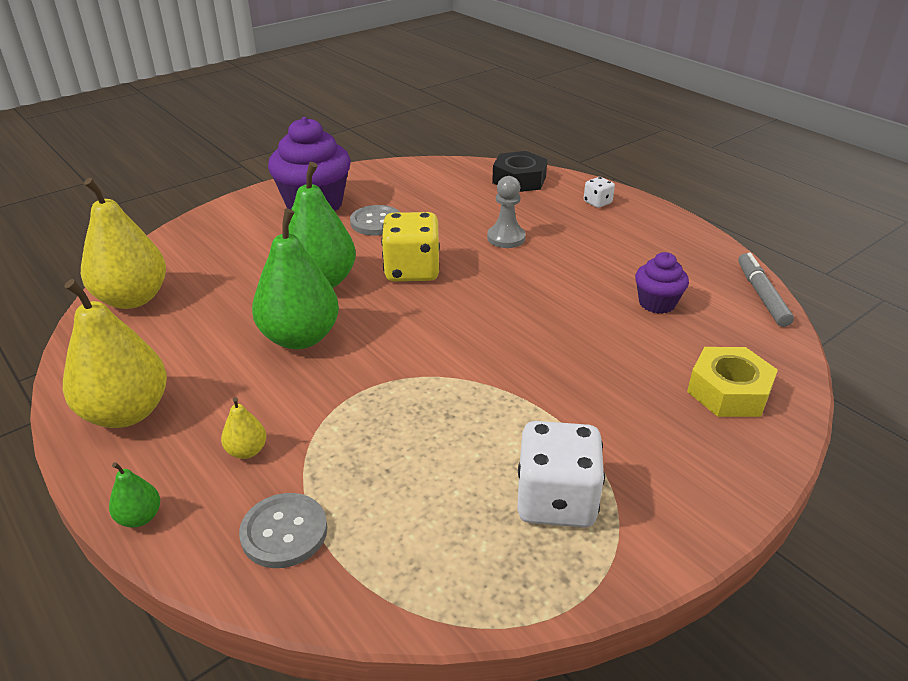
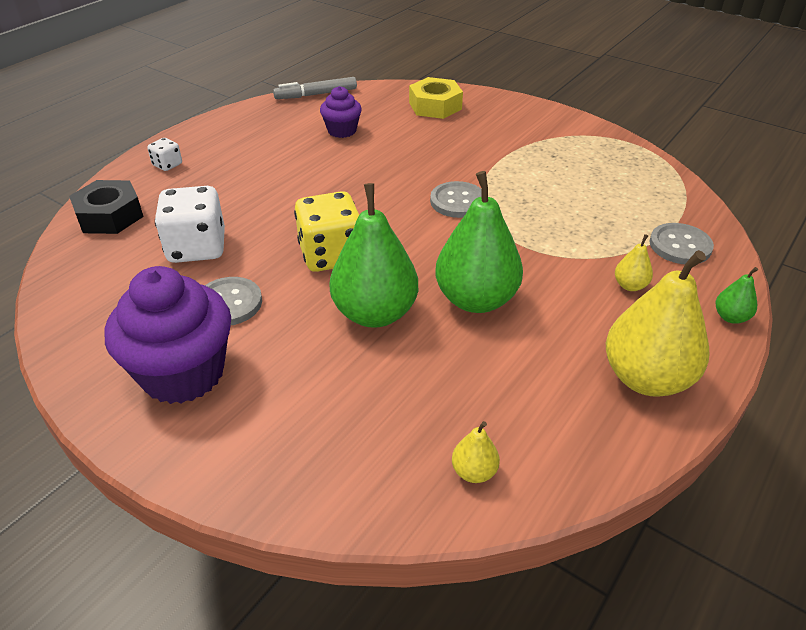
camera: 105 degrees left, 5 degrees up
(132, 298) = (474, 472): yellow pear -> yellow pear, size x0.44
(469, 361) = (457, 201): none -> grey button
(506, 238) = (251, 208): grey pawn -> none
(556, 501) = (571, 154): white dice -> white dice (197, 248)

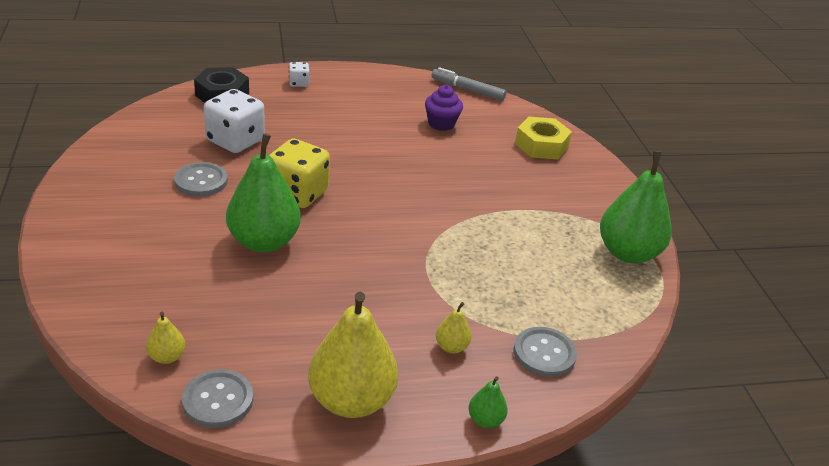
camera: 40 degrees right, 5 degrees down
(183, 373) = (124, 200): purple cupcake -> none
(457, 201) = (435, 216): grey button -> grey button (218, 400)
(476, 299) = (334, 278): green pear -> green pear (628, 253)

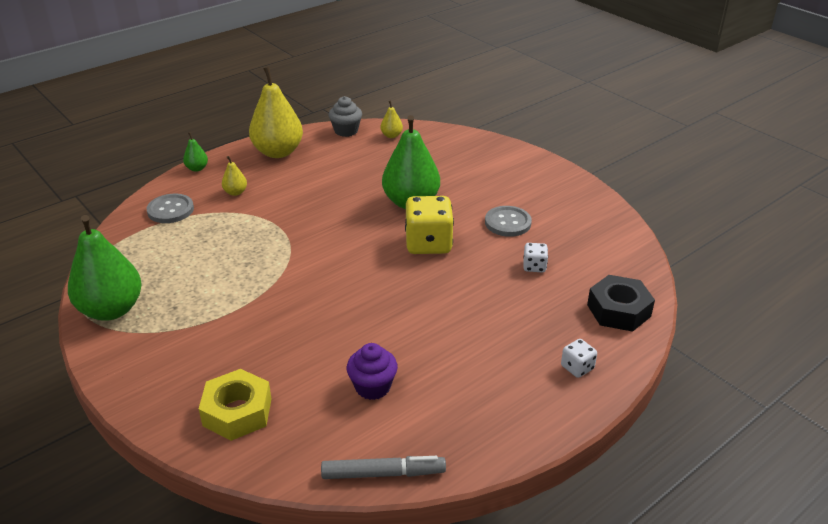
camera: 155 degrees right, 0 degrees up
(218, 400) = (346, 131): grey button -> grey cupcake
(235, 141) = (534, 266): white dice -> white dice, size x0.49

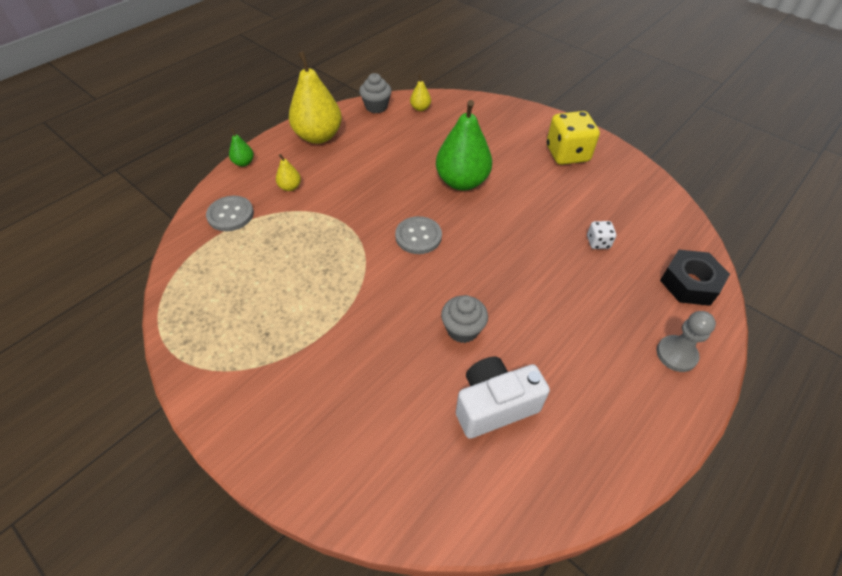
camera: 10 degrees left, 15 degrees up
(111, 310) = (201, 345): green pear -> none
(237, 412) = (369, 458): yellow nut -> none
(364, 324) = (462, 329): none -> grey cupcake
(372, 387) = (494, 406): purple cupcake -> white camera
(383, 473) = (538, 514): grey marker -> none
(428, 244) = (493, 227): yellow dice -> yellow dice (567, 154)
(507, 223) = (557, 195): grey button -> grey button (418, 236)
(577, 367) = (676, 354): white dice -> grey pawn

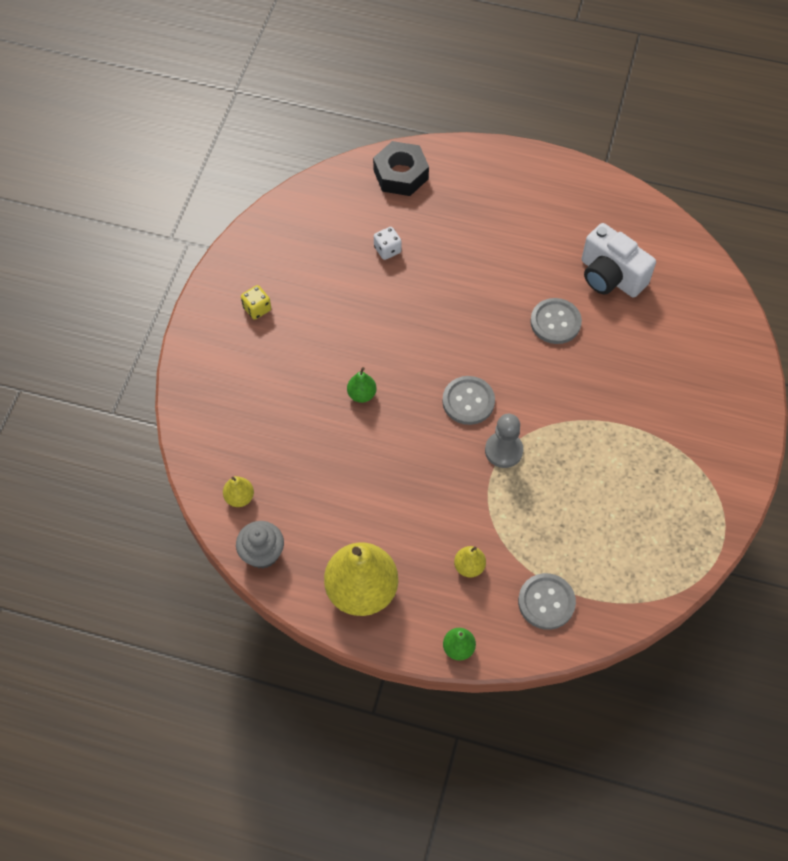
camera: 115 degrees left, 10 degrees up
(462, 181) = (362, 394): green pear -> green pear, size x0.44
(462, 329) = (555, 322): grey cupcake -> grey button
(567, 154) = (257, 309): yellow dice -> yellow dice, size x0.49
(676, 354) = (486, 173): grey pawn -> grey pawn (503, 450)

